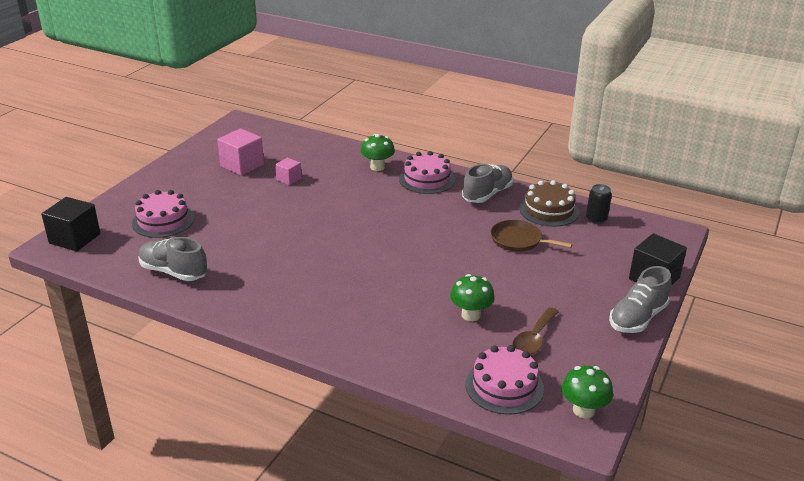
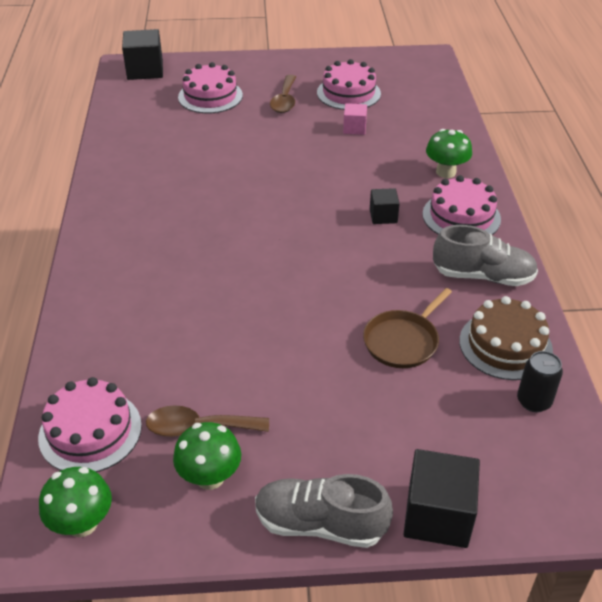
camera: 60 degrees right, 10 degrees up
(173, 272) = (136, 136): grey shoe -> none
(215, 192) = (284, 100): none -> brown spoon
(242, 165) = (348, 93): pink cube -> pink cake
(397, 204) = (383, 216): none -> black cube
(471, 315) = (208, 355): green mushroom -> green mushroom (210, 477)
(518, 240) = (403, 341): brown pan -> brown pan turned 135 degrees counterclockwise

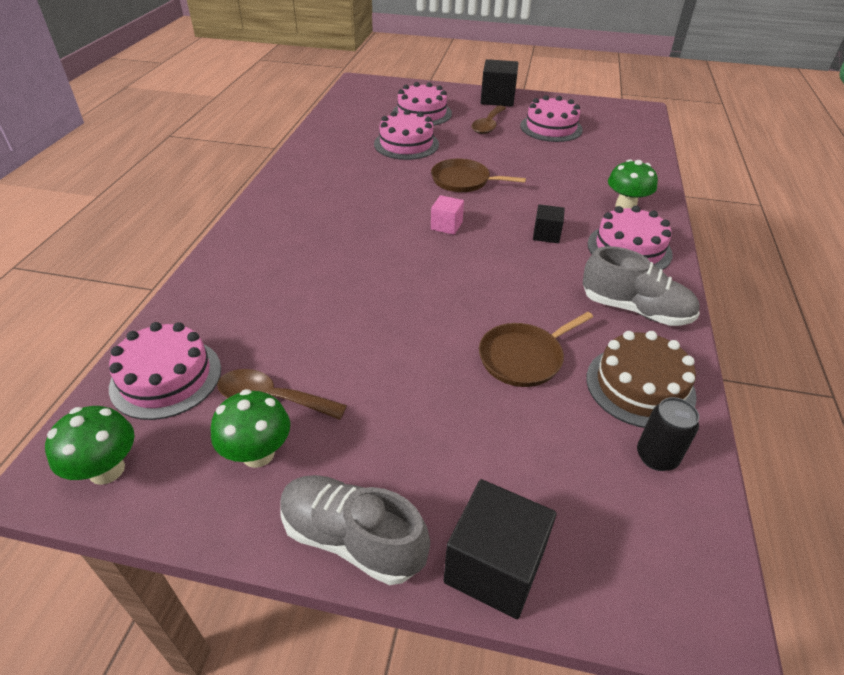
camera: 15 degrees right, 0 degrees up
(145, 70) = (374, 87): black cube -> black cube (497, 99)
(209, 137) = (406, 144): none -> pink cake
(284, 171) = (463, 181): none -> brown pan
(354, 128) = (545, 156): pink cube -> pink cube (446, 226)

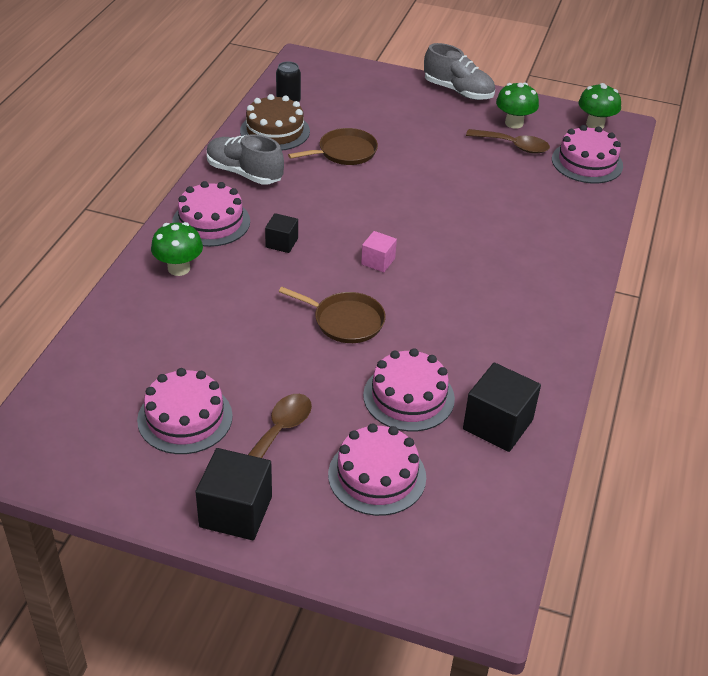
camera: 175 degrees left, 0 degrees up
(494, 566) = (391, 78): black cube -> black cube (498, 424)

